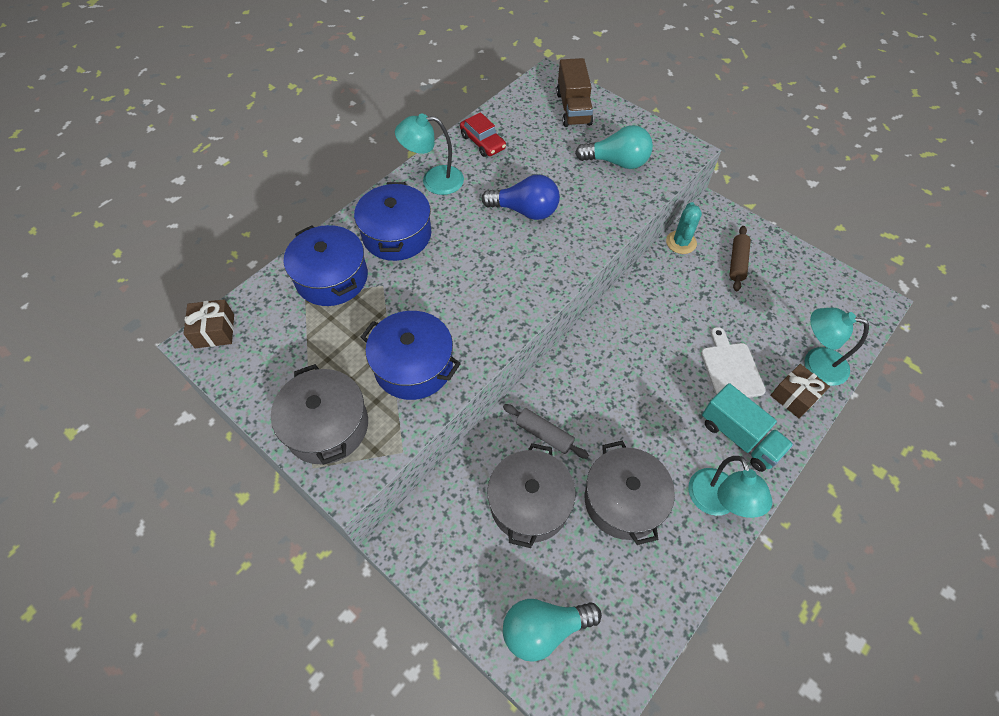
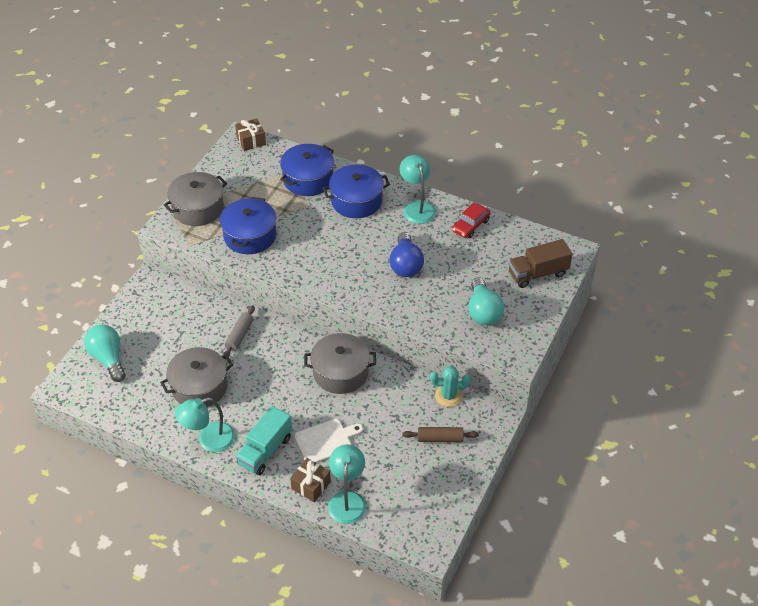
camera: 75 degrees right, 10 degrees down
(530, 503) = (187, 337): grey pot -> grey pot (340, 372)

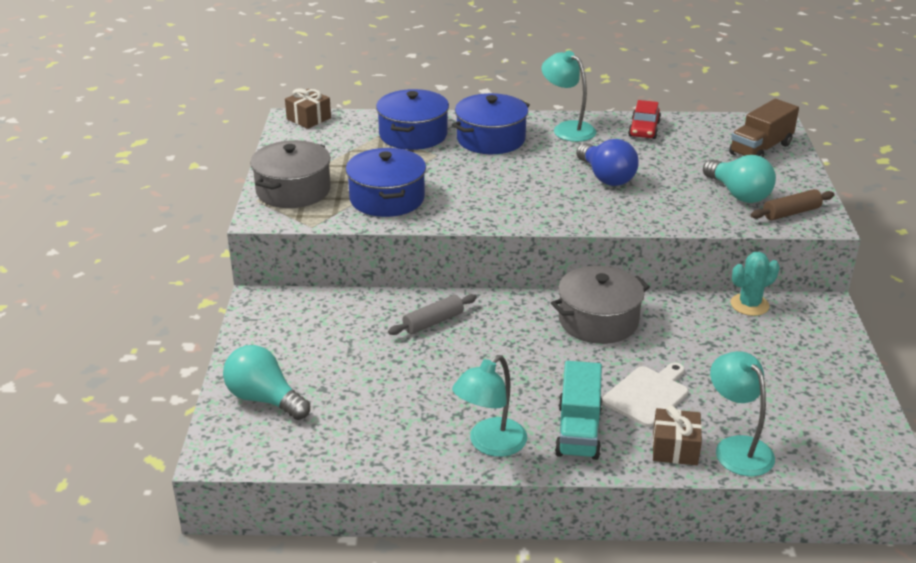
camera: 25 degrees left, 15 degrees down
(199, 387) = (425, 390): grey pot -> none
(239, 336) = (433, 322): grey rolling pin -> grey rolling pin turned 60 degrees clockwise
(440, 438) = (783, 348): brown rolling pin -> brown rolling pin (791, 213)

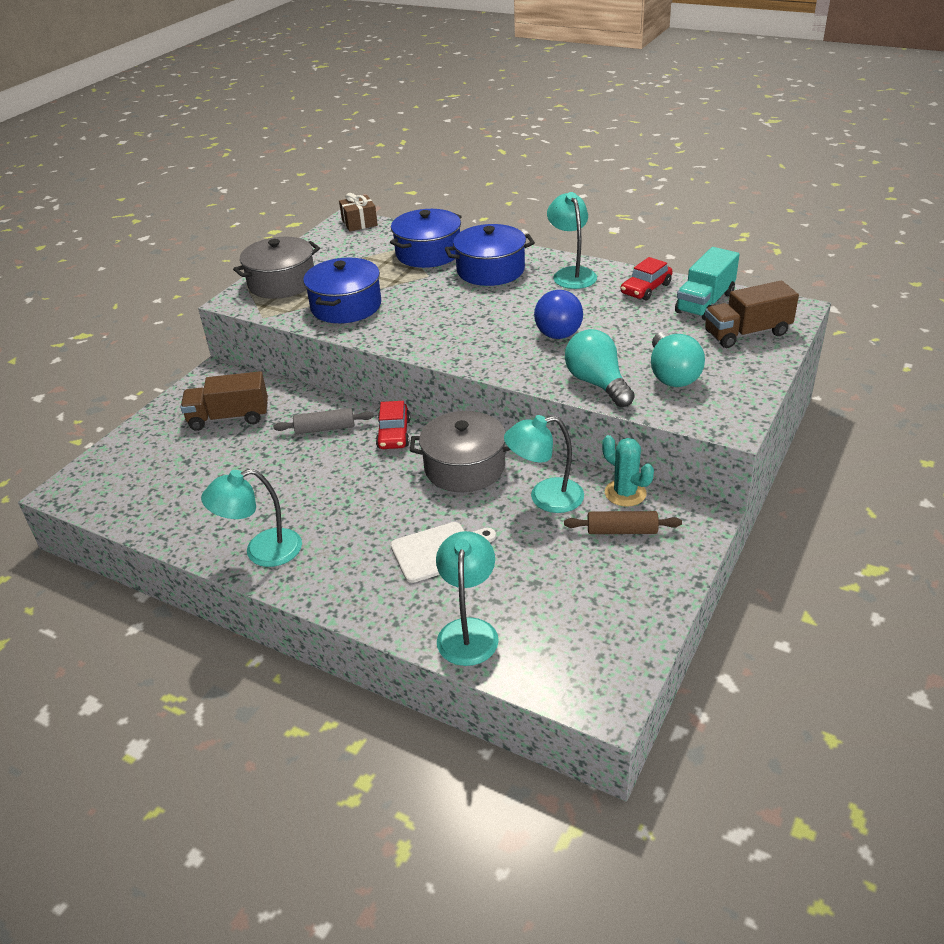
camera: 30 degrees right, 5 degrees up
(264, 399) = (138, 456): turquoise light bulb -> turquoise light bulb (597, 383)
(322, 337) = (229, 417): none -> brown truck
(504, 310) = (394, 434): none -> red car
(578, 431) = (345, 564): turquoise truck -> turquoise truck (705, 303)
(675, 448) = (411, 610): brown gift -> none
(691, 326) = (545, 498): none -> turquoise lamp
(749, 305) = (625, 493): turquoise cactus -> turquoise cactus turned 45 degrees clockwise
(791, 213) = (707, 407): brown rolling pin -> brown rolling pin (622, 531)

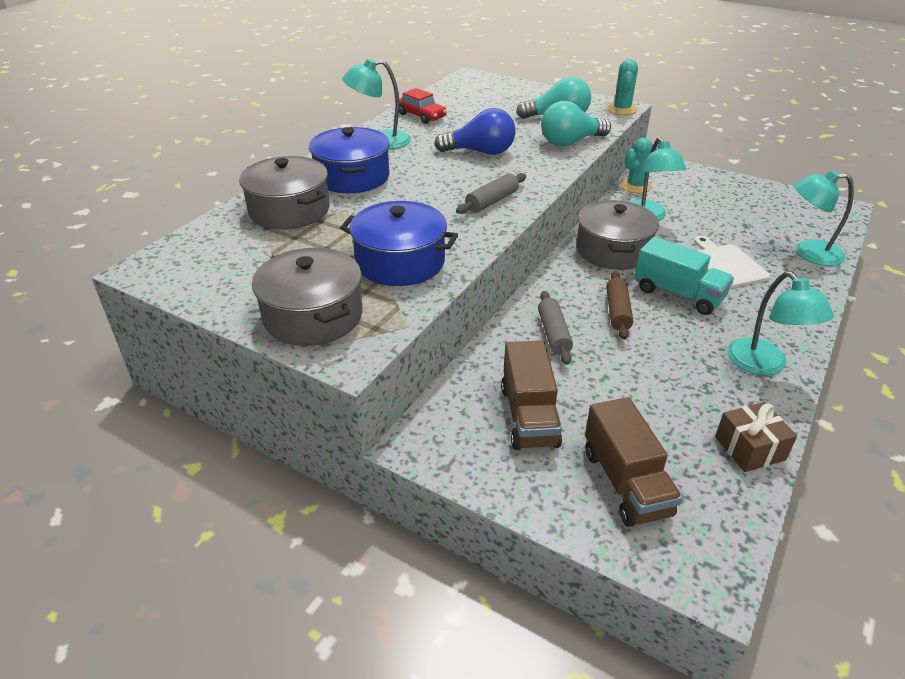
camera: 90 degrees left, 0 degrees up
(359, 223) = (161, 259): brown gift -> brown gift (749, 448)
(394, 434) = (563, 288): red car -> none
(428, 253) = (289, 210): blue pot -> grey pot
(447, 340) = (492, 201): none -> grey rolling pin
(622, 531) = (678, 190): brown rolling pin -> brown rolling pin (617, 312)
(705, 303) = (452, 99): turquoise truck -> turquoise truck (678, 294)
(721, 425) = (622, 109): none -> turquoise cactus
(747, 333) = (502, 91): brown truck -> brown truck (625, 482)

